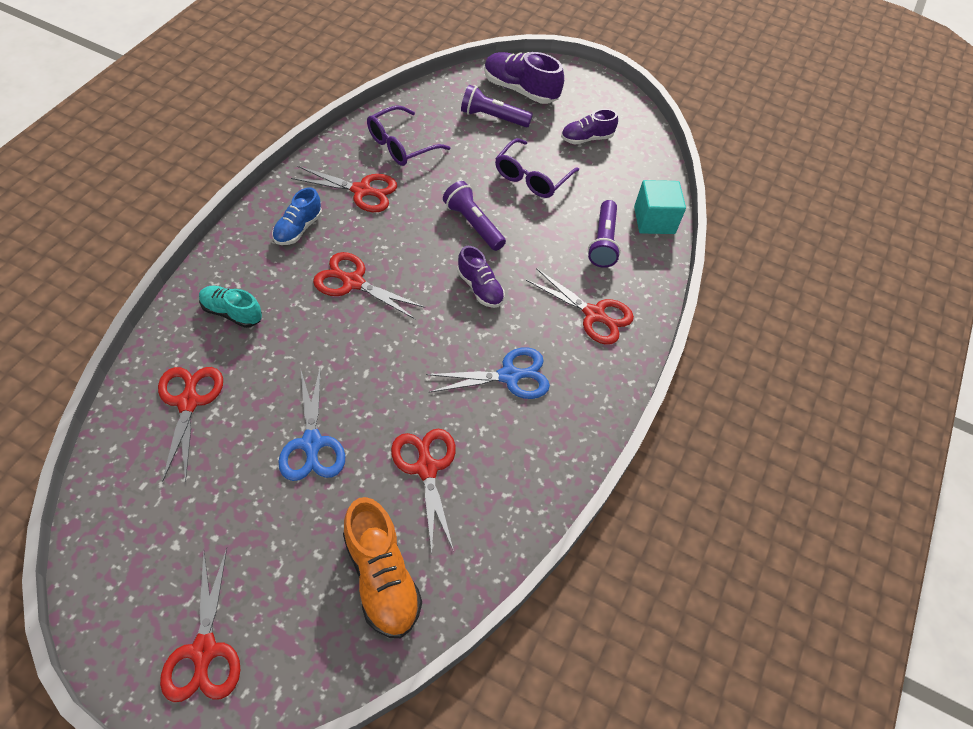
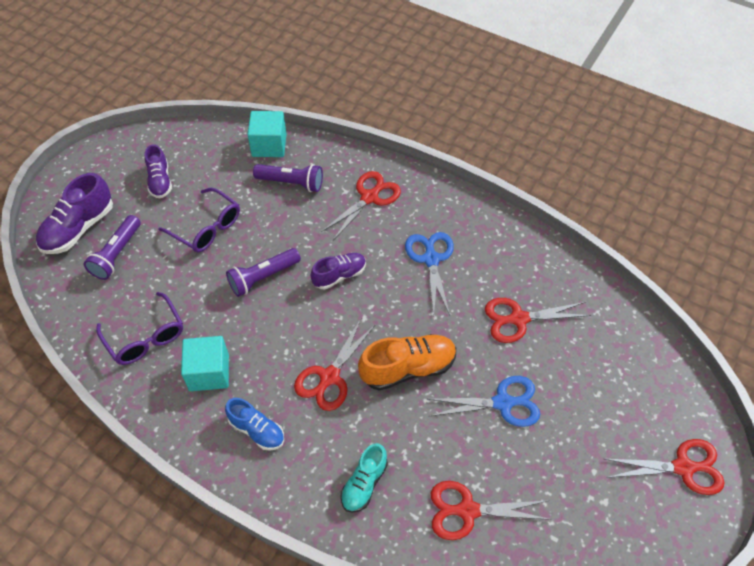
camera: 80 degrees left, 0 degrees up
(362, 191) = (209, 372): red scissors -> turquoise cube
(381, 577) = (610, 349): orange shoe -> orange shoe (408, 368)

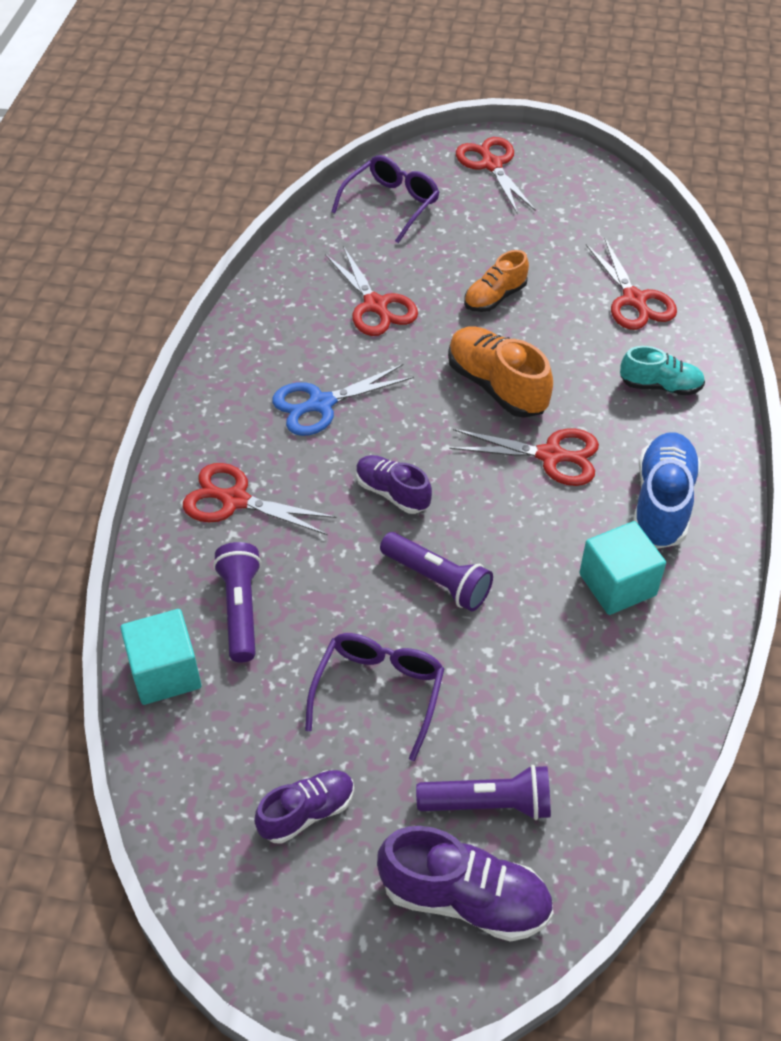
camera: 110 degrees left, 5 degrees down
(146, 337) = (610, 686): purple glasses -> purple glasses (391, 204)
(257, 430) = (662, 503): blue shoe -> blue shoe, size x1.57
(503, 403) = (495, 297): blue scissors -> orange shoe

